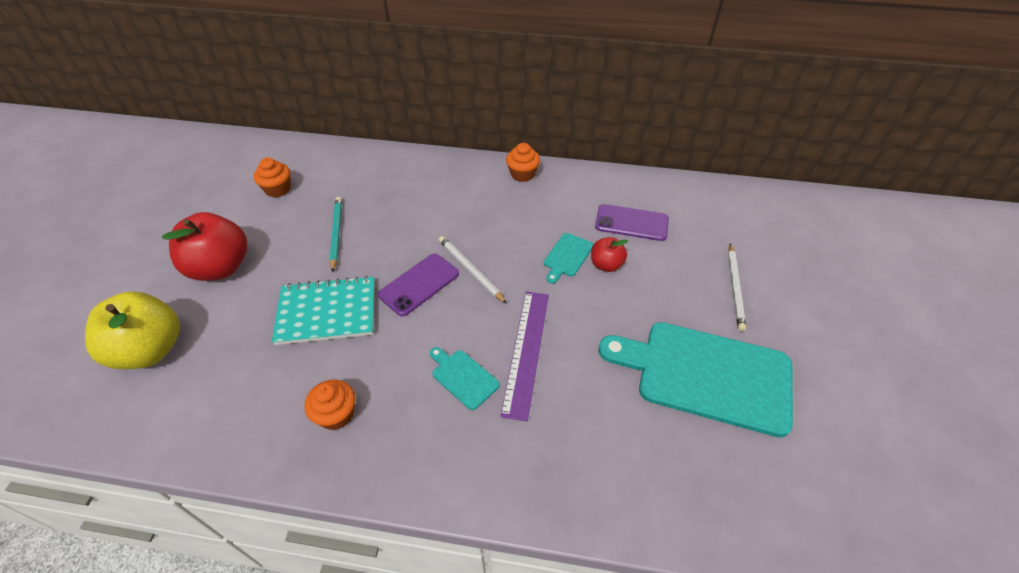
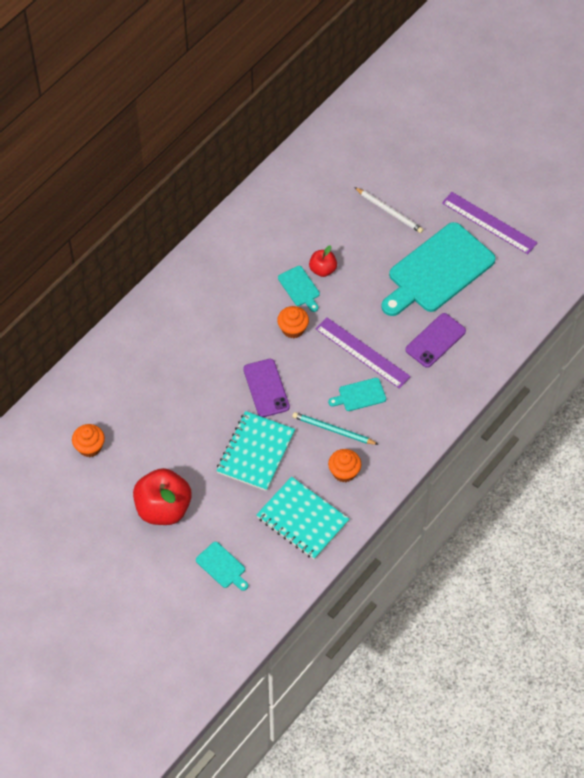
camera: 60 degrees left, 10 degrees up
(150, 350) = (222, 566): yellow apple -> turquoise cutting board
(244, 401) = (302, 519): none -> turquoise notebook
(336, 234) = (176, 422): turquoise pencil -> turquoise pencil (333, 430)
(470, 270) = (273, 352): white pencil -> none
(522, 174) = (192, 269): orange cupcake -> orange cupcake (293, 329)
(631, 223) = (294, 230): purple phone -> purple phone (435, 340)
(831, 399) = (489, 223): none -> purple ruler

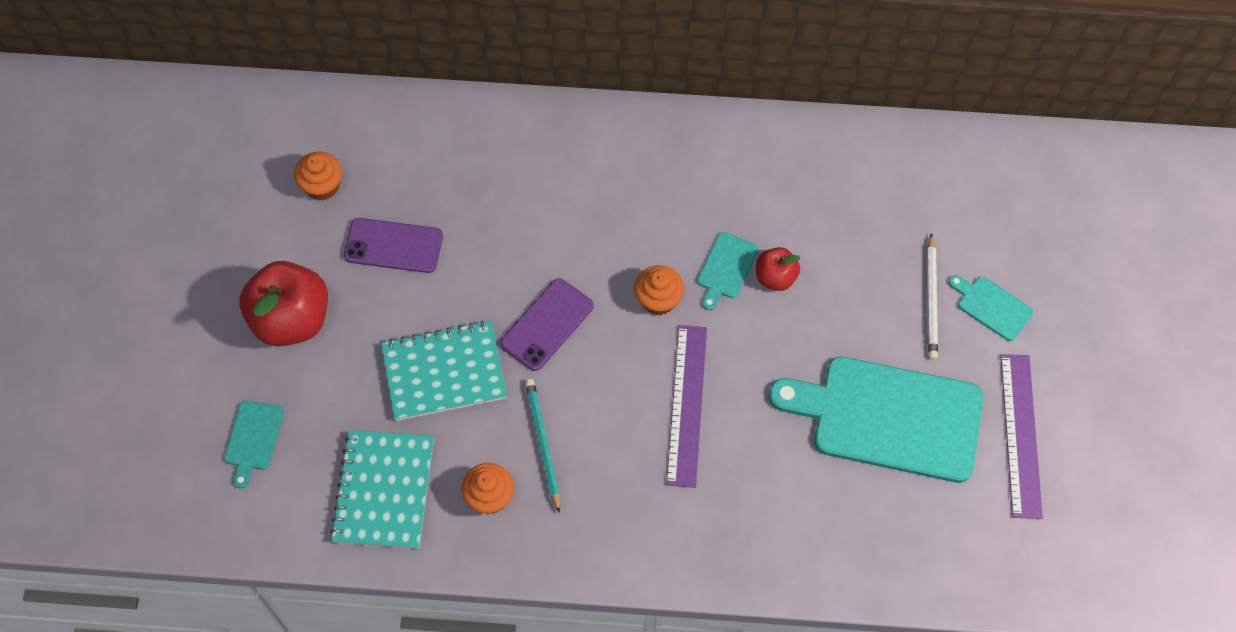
camera: 55 degrees right, 5 degrees up
(360, 395) = (619, 443): turquoise cutting board -> turquoise cutting board (992, 306)
(435, 340) = (776, 484): purple phone -> purple phone (393, 246)

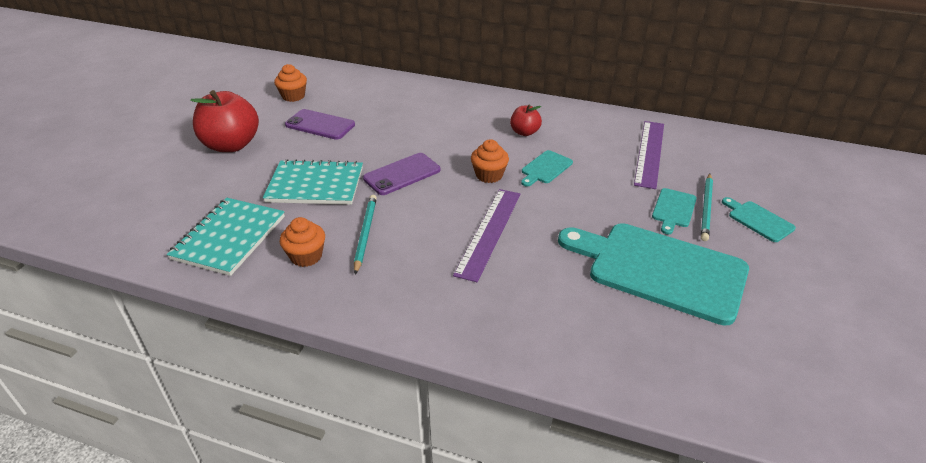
camera: 15 degrees right, 25 degrees down
(253, 439) = (160, 194): turquoise cutting board -> turquoise cutting board (673, 209)
(775, 277) = (581, 178): red apple -> red apple (524, 132)
(931, 299) = (706, 208): white pencil -> turquoise pencil
(1020, 435) = (784, 303): purple ruler -> purple ruler (649, 153)

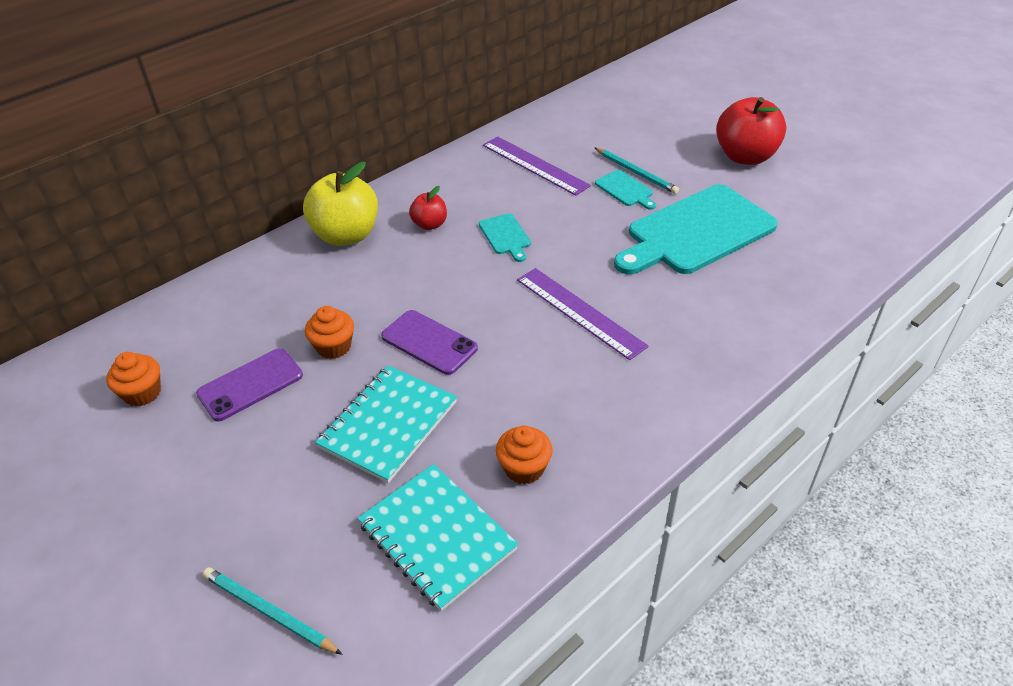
camera: 60 degrees left, 5 degrees up
(231, 145) = (212, 492): red apple -> red apple (745, 157)
(365, 234) = (518, 406): turquoise pencil -> turquoise pencil (269, 612)
(402, 174) = (429, 342): purple phone -> purple phone turned 45 degrees counterclockwise
(480, 106) = (346, 235): none -> yellow apple
(489, 175) = (485, 278): orange cupcake -> orange cupcake (334, 347)
(758, 220) = (669, 155): turquoise cutting board -> none

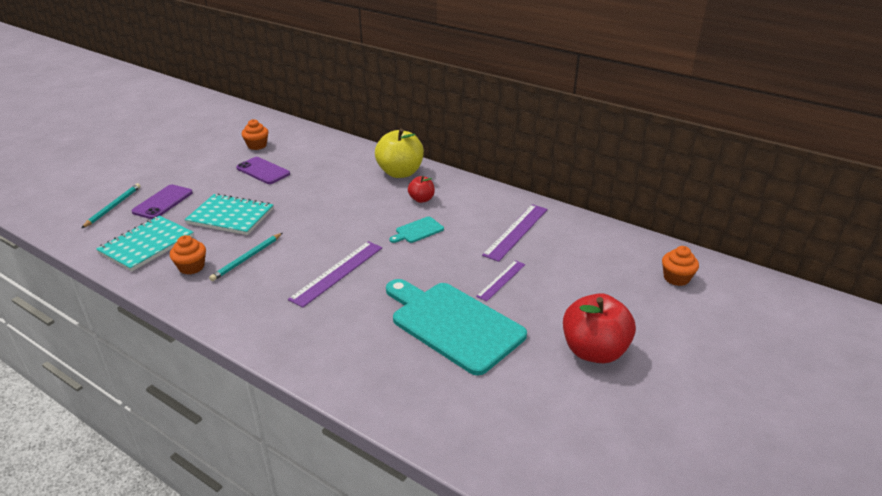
camera: 75 degrees right, 10 degrees down
(334, 347) = (294, 188): orange cupcake -> orange cupcake (676, 278)
(429, 342) = (300, 218): purple phone -> purple phone (163, 202)
(625, 190) = (501, 280): turquoise cutting board -> purple ruler
(636, 172) = (531, 283): turquoise pencil -> turquoise pencil (247, 258)

